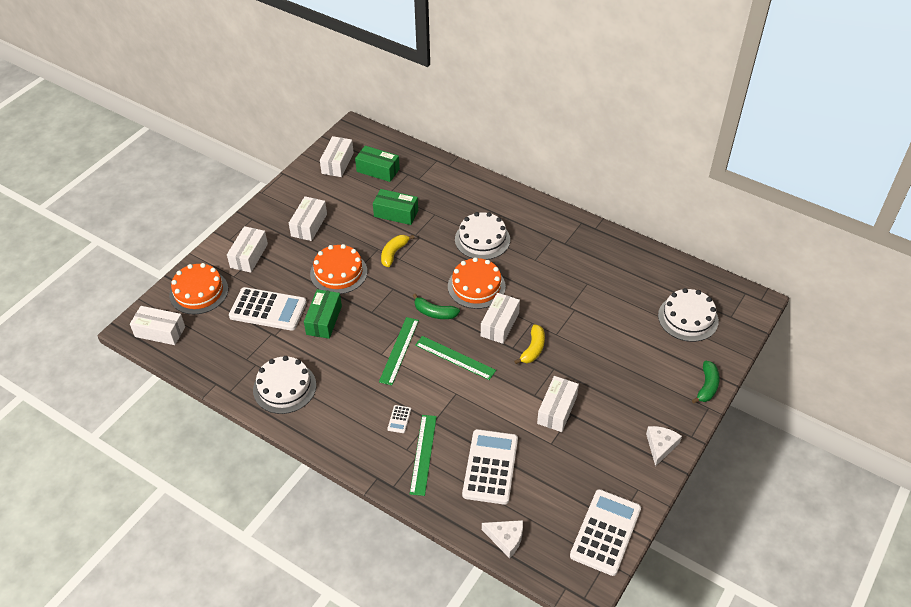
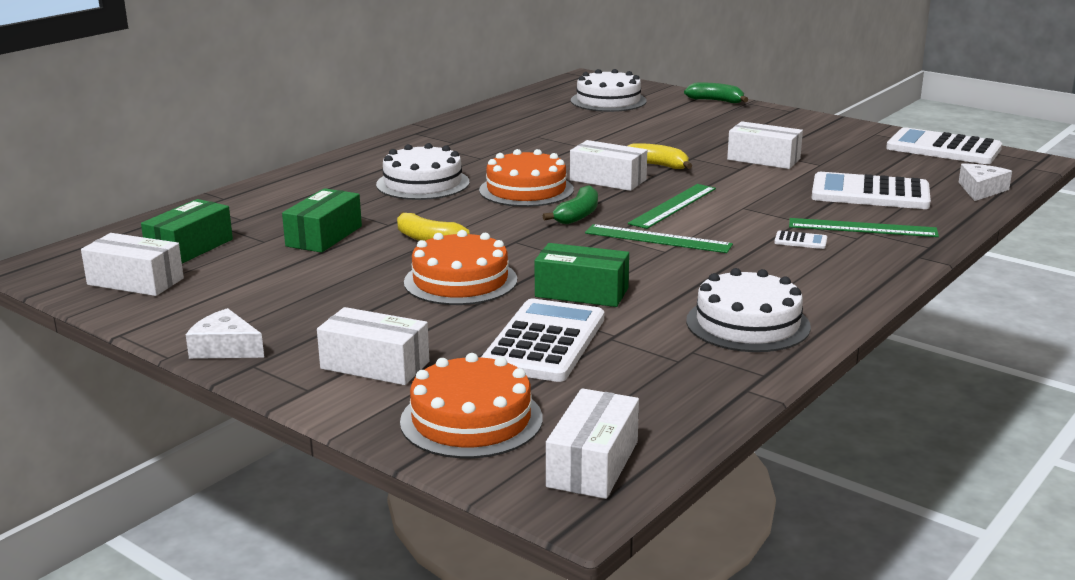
camera: 85 degrees left, 25 degrees down
(309, 225) = (311, 307): white box -> none
(660, 446) = (809, 122): white cheese -> white cheese (225, 348)

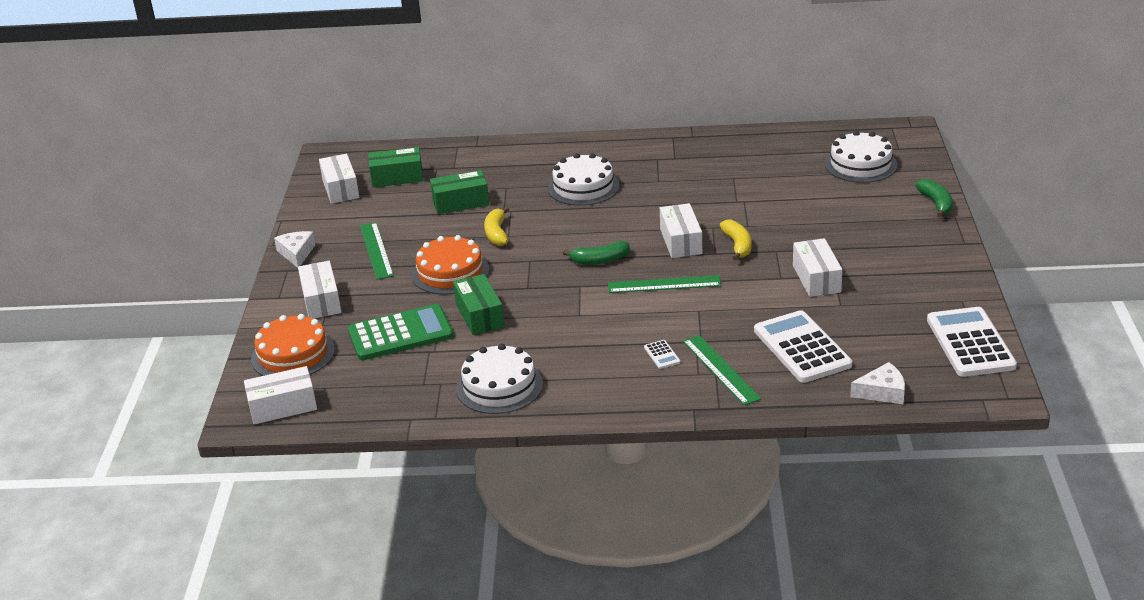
camera: 55 degrees right, 10 degrees up
(526, 190) = (621, 223): orange cake -> none
(544, 342) = (400, 334): white calculator -> green calculator
(657, 239) = (596, 304): green ruler -> green ruler (376, 250)

